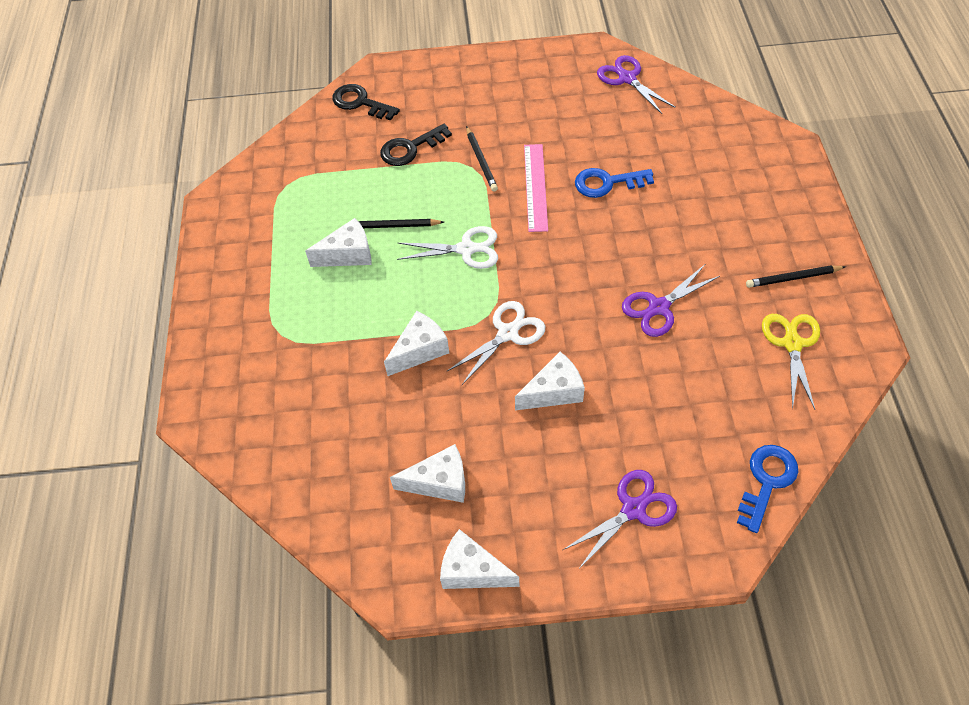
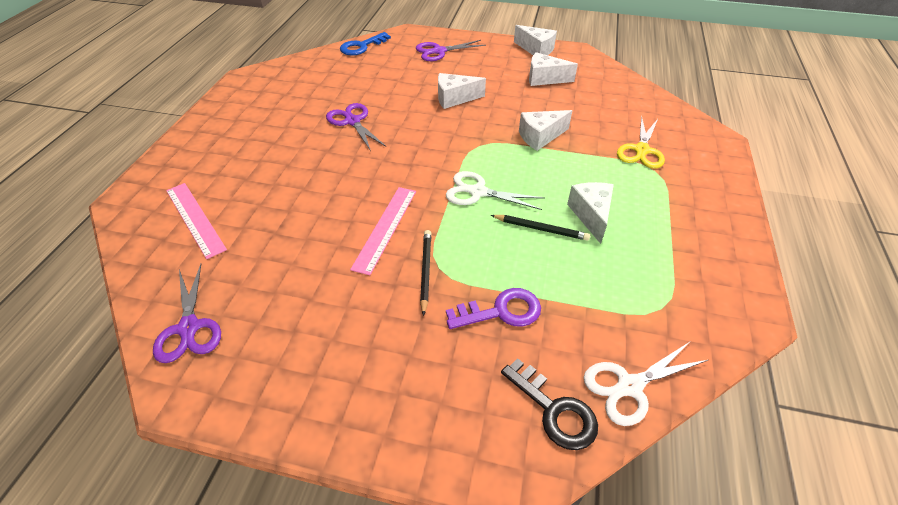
camera: 165 degrees left, 10 degrees down
(348, 254) = (591, 215): white cheese -> white cheese turned 90 degrees clockwise
(410, 148) = (501, 311): black key -> purple key
(508, 333) = (470, 132): white scissors -> white scissors (629, 386)
(607, 183) = (316, 213): blue key -> none
(658, 307) = (352, 121): purple scissors -> purple scissors turned 105 degrees counterclockwise
(709, 147) = (195, 219): none -> pink ruler
(792, 343) = (287, 87): yellow scissors -> yellow scissors (641, 150)
(793, 278) = (246, 115): black pencil -> none

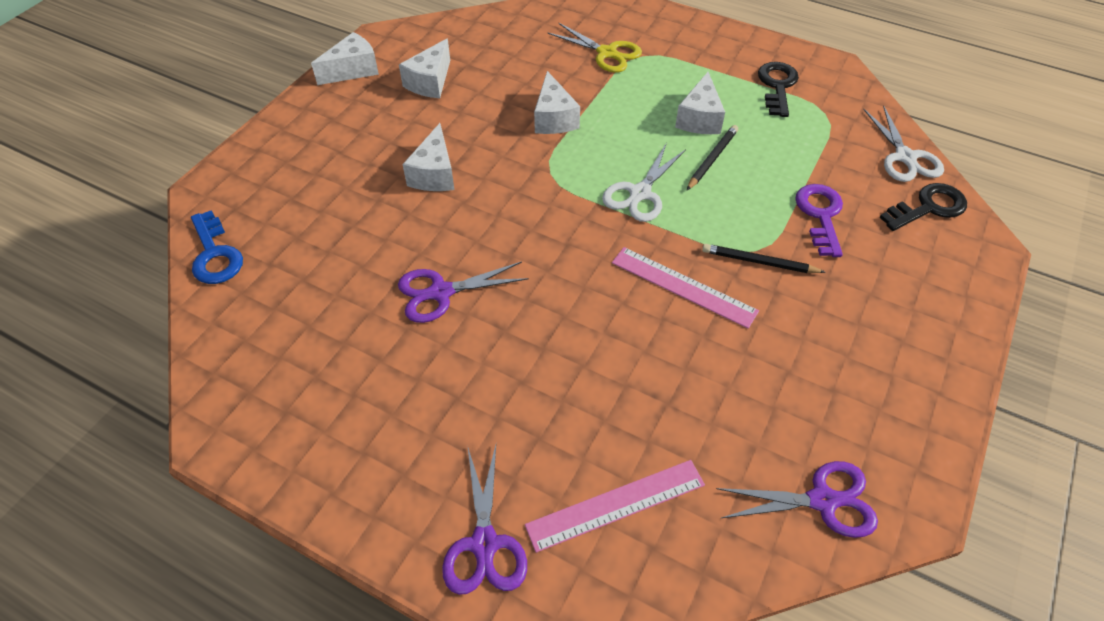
camera: 75 degrees left, 5 degrees up
(439, 51) = (294, 165): purple scissors -> purple scissors (484, 544)
(591, 215) = (699, 118): white cheese -> white cheese turned 90 degrees counterclockwise
(679, 266) = (777, 86): none -> black key

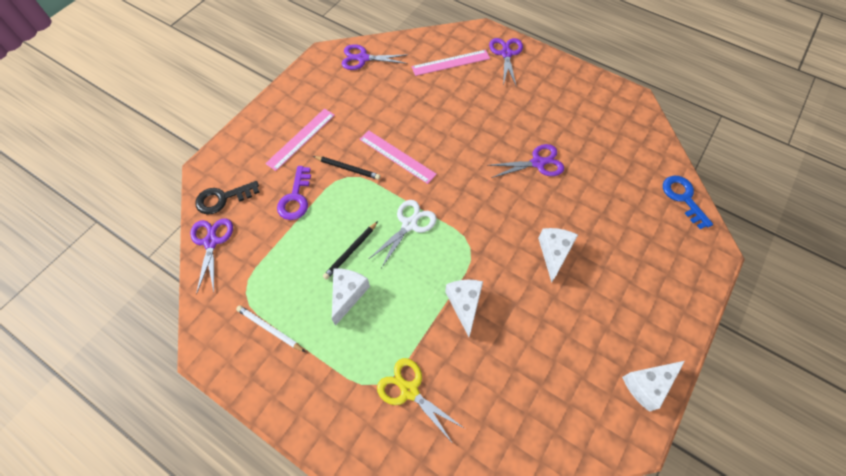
camera: 175 degrees left, 10 degrees up
(430, 82) = (572, 361): white cheese -> none
(777, 86) = (270, 329): black key -> white pencil
(862, 305) = (301, 139): none -> pink ruler
(905, 157) = (211, 242): white scissors -> purple scissors

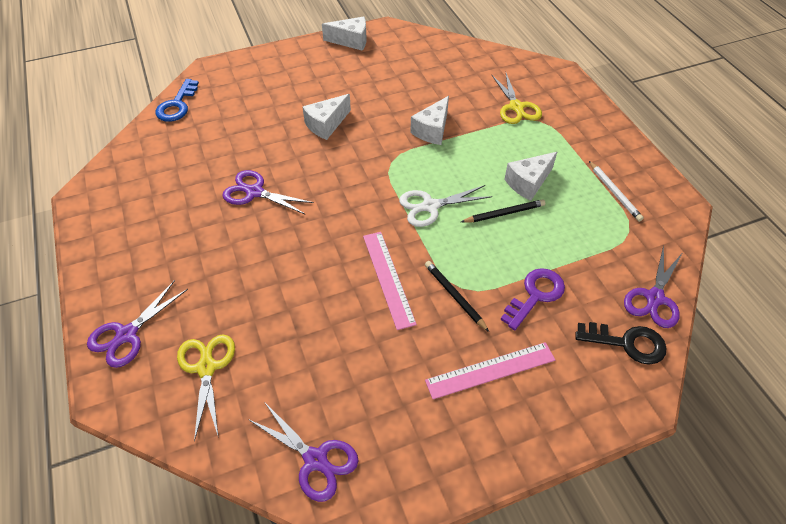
camera: 145 degrees left, 10 degrees down
(450, 62) = (206, 367): pink ruler -> yellow scissors

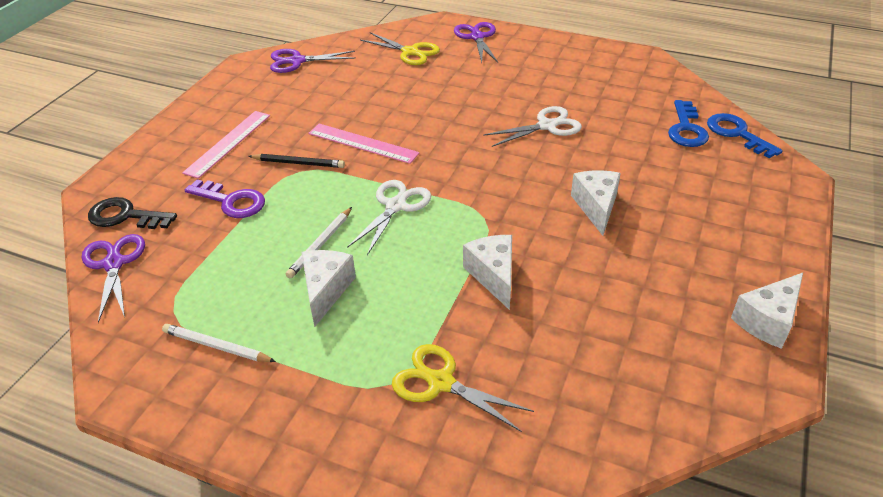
camera: 135 degrees right, 10 degrees down
(192, 127) = (686, 129): none -> blue key
(254, 192) = (547, 126): purple scissors -> white scissors
(504, 213) = (320, 244): black pencil -> white pencil
(535, 295) = (231, 201): purple key -> purple key turned 60 degrees counterclockwise
(627, 343) = (125, 216): black key -> black key turned 45 degrees clockwise

